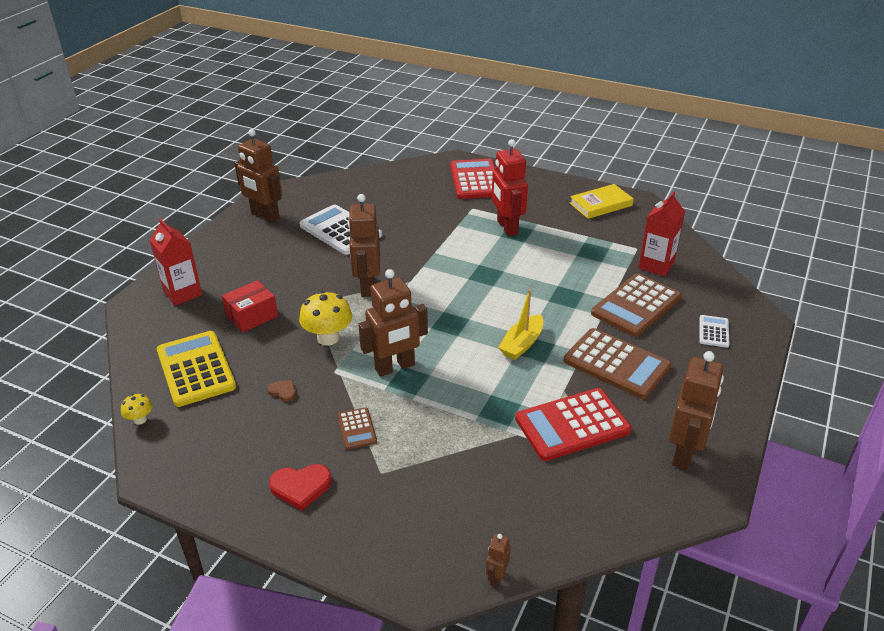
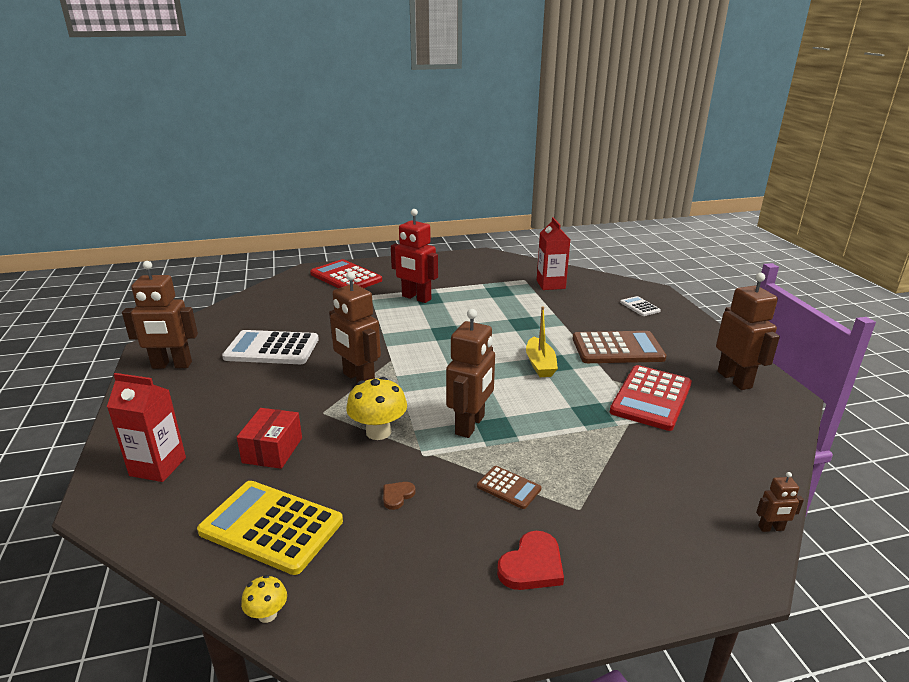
camera: 40 degrees left, 10 degrees down
(283, 391) = (397, 496): brown heart -> brown heart turned 45 degrees counterclockwise
(496, 577) = (771, 528): brown robot -> brown robot turned 75 degrees counterclockwise
(601, 204) = (462, 263): yellow book -> none
(636, 306) = (575, 311): brown calculator -> none

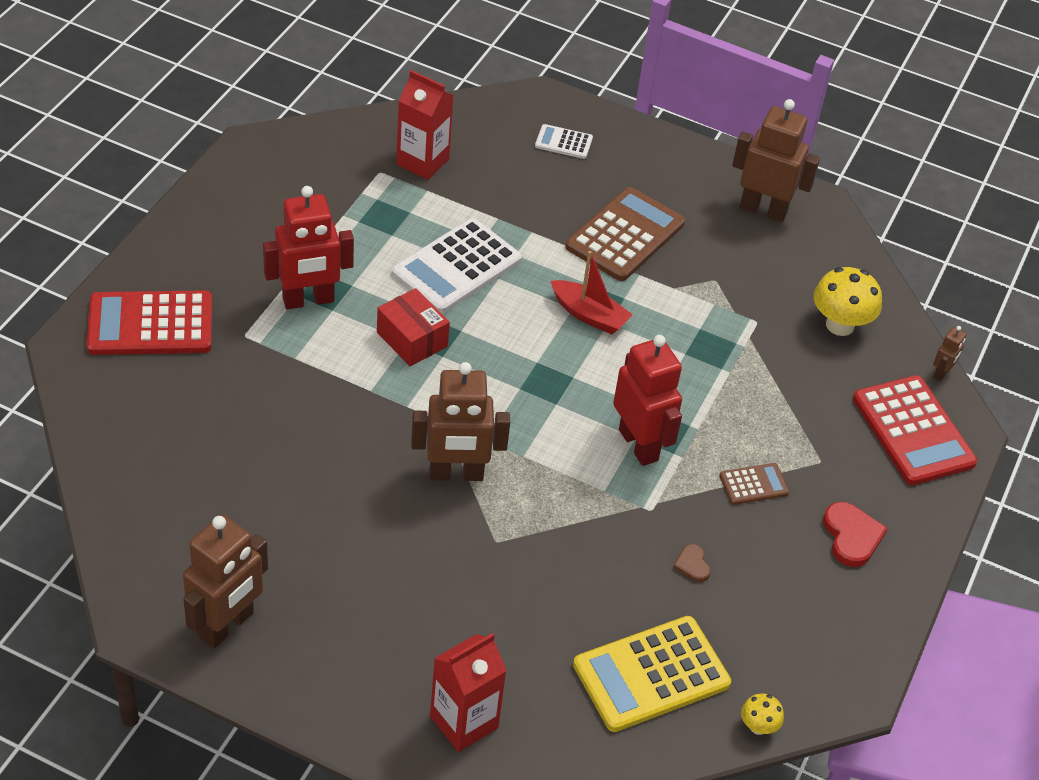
camera: 55 degrees left, 20 degrees up
(272, 349) = (291, 510): white calculator -> white calculator (456, 267)
(272, 450) = (527, 617): red box -> red box (412, 339)
(378, 432) = (579, 519): yellow mushroom -> yellow mushroom (840, 325)
(470, 425) = (639, 445): brown robot -> red robot
(540, 364) = (589, 315): yellow boat -> red boat
(651, 398) = (730, 289): red calculator -> red calculator (913, 431)

